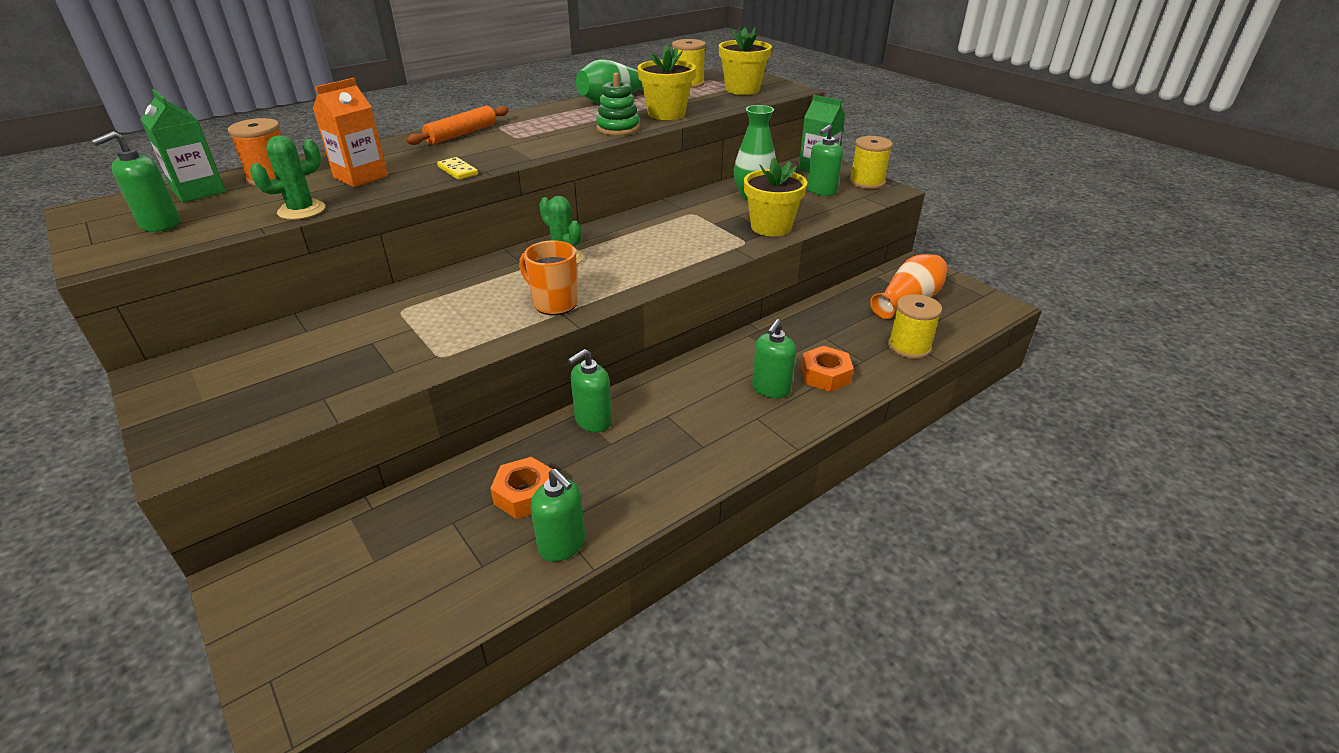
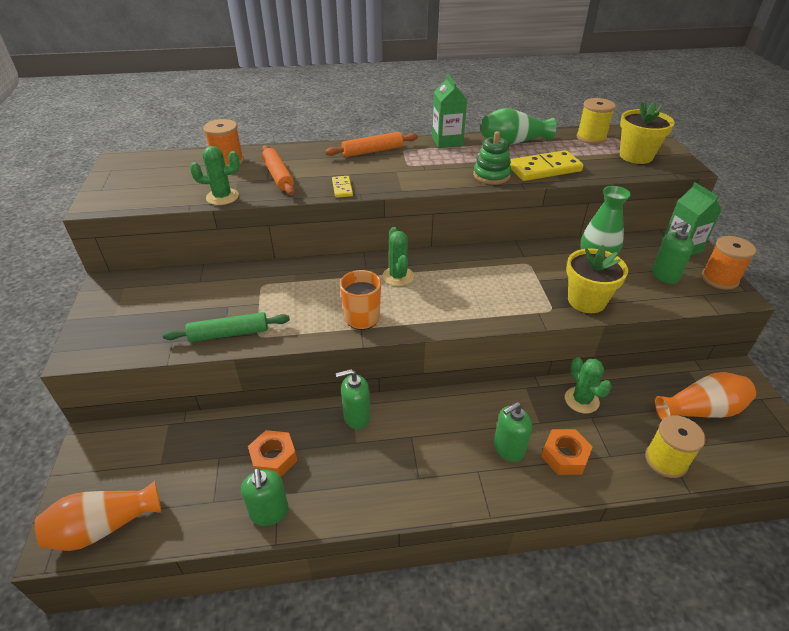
camera: 30 degrees right, 5 degrees up
(160, 224) = (143, 185): green soap dispenser -> none
(199, 191) = (181, 162): green carton -> green carton (447, 141)
(346, 657) = (104, 526): none -> orange vase
(361, 177) = (278, 176): orange carton -> orange rolling pin
(398, 366) = (229, 333): none -> green rolling pin
(666, 114) = (544, 169): yellow flower pot -> yellow domino
(806, 327) = (581, 400): none -> green cactus
(867, 182) = (719, 279): yellow spool -> orange spool

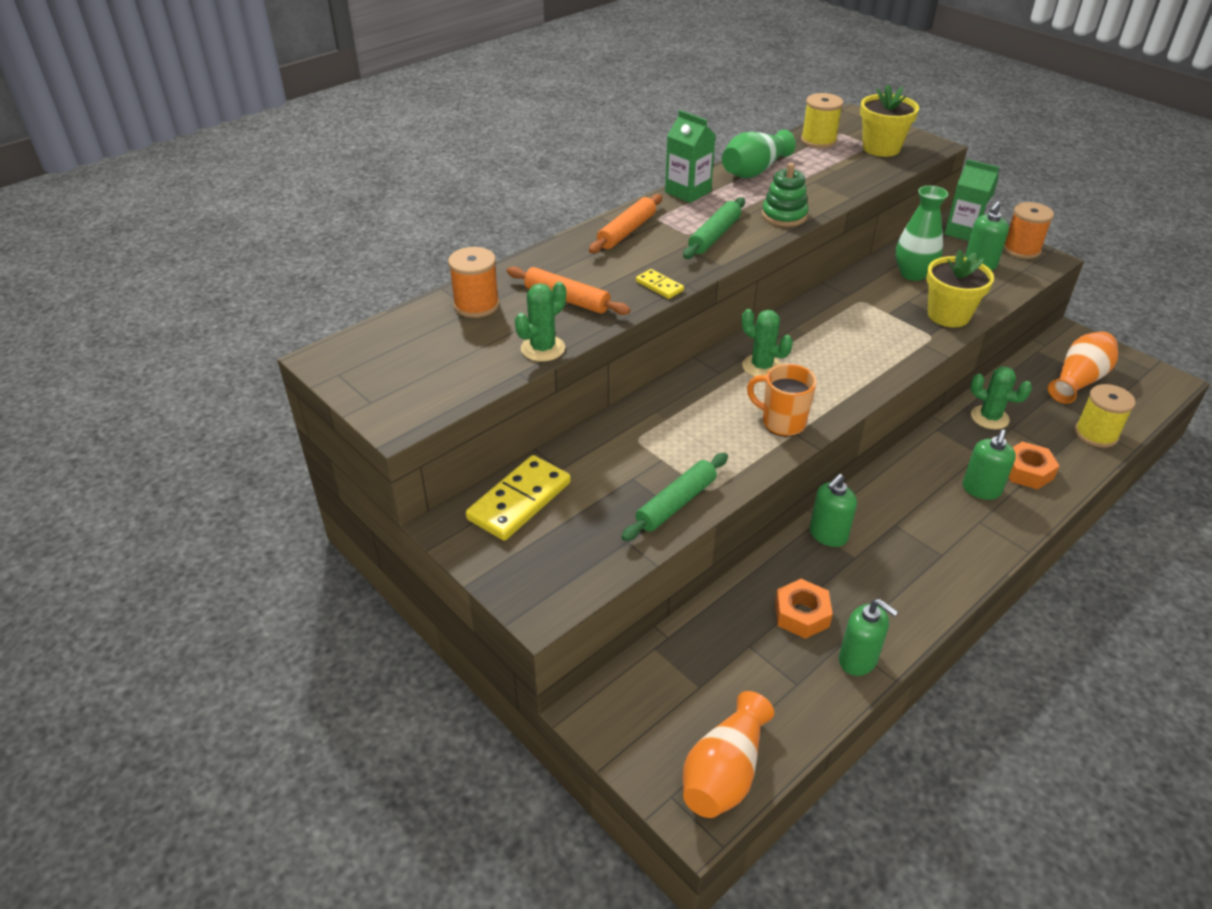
camera: 35 degrees left, 0 degrees up
(423, 172) = (714, 236): none -> green rolling pin
(544, 169) = (821, 191): yellow domino -> yellow domino (519, 501)

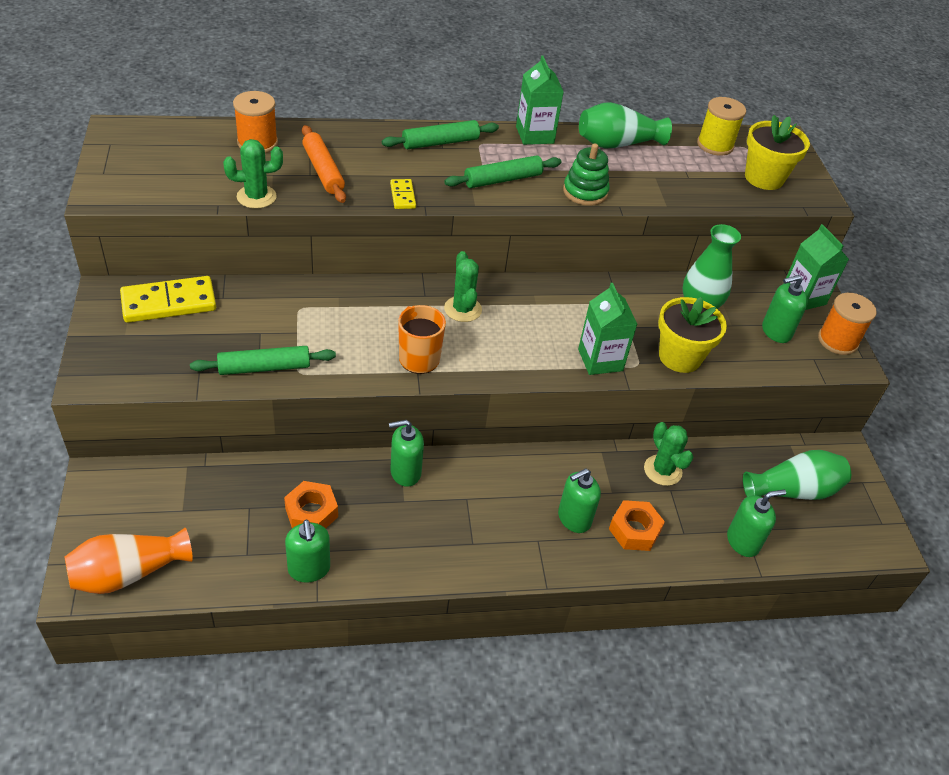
camera: 30 degrees right, 5 degrees up
(626, 231) = (440, 142): orange rolling pin -> green rolling pin
(903, 348) = (600, 360): none -> green carton
(1078, 380) = (793, 490): orange vase -> green vase
(1096, 434) = (743, 542): yellow spool -> green soap dispenser

